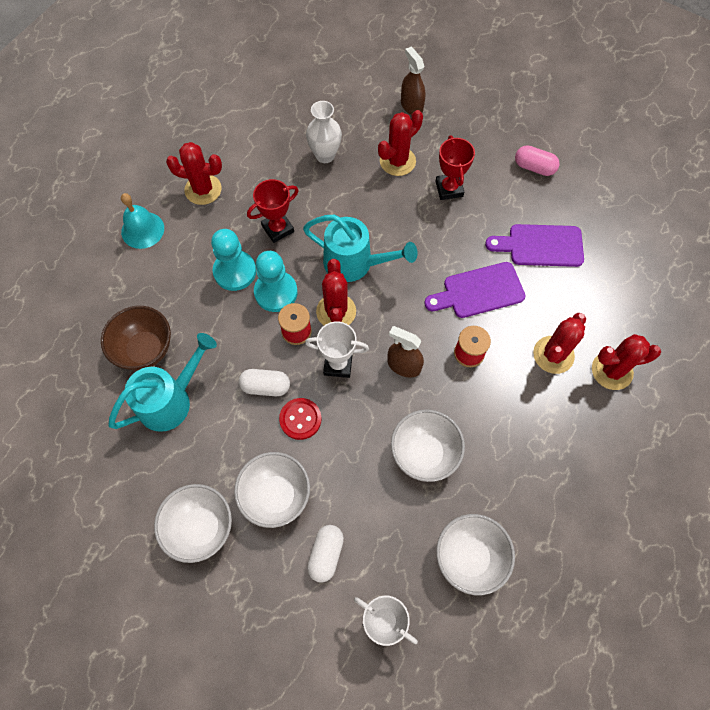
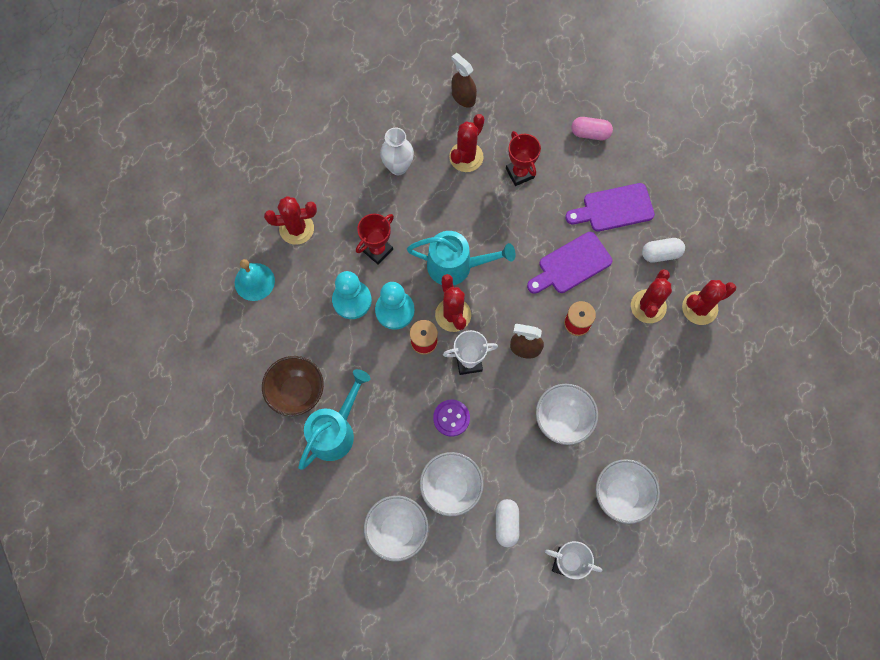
camera: 15 degrees left, 5 degrees up
(266, 386) = (413, 397): white capsule -> white capsule (661, 254)
(300, 419) = (451, 418): red button -> purple button

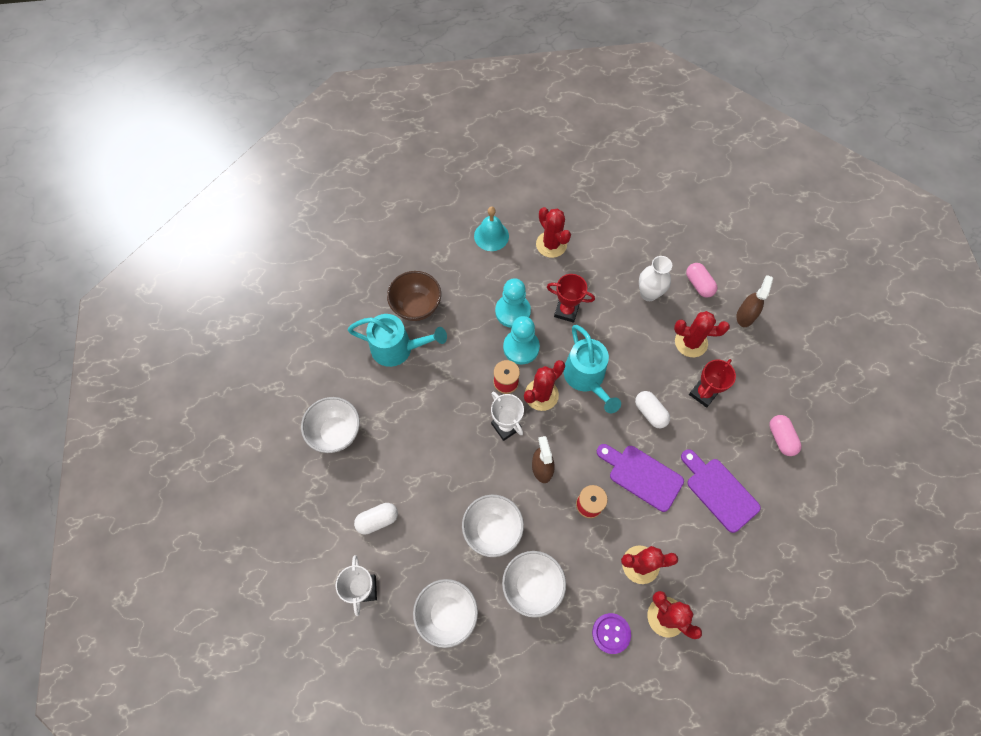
camera: 65 degrees right, 5 degrees down
(411, 119) = (698, 284): none -> pink capsule
(451, 418) = (450, 433): purple button -> purple button (611, 633)
(451, 487) = (390, 459): white bowl -> white bowl (532, 586)
(661, 254) = (700, 555): white capsule -> white capsule (650, 412)

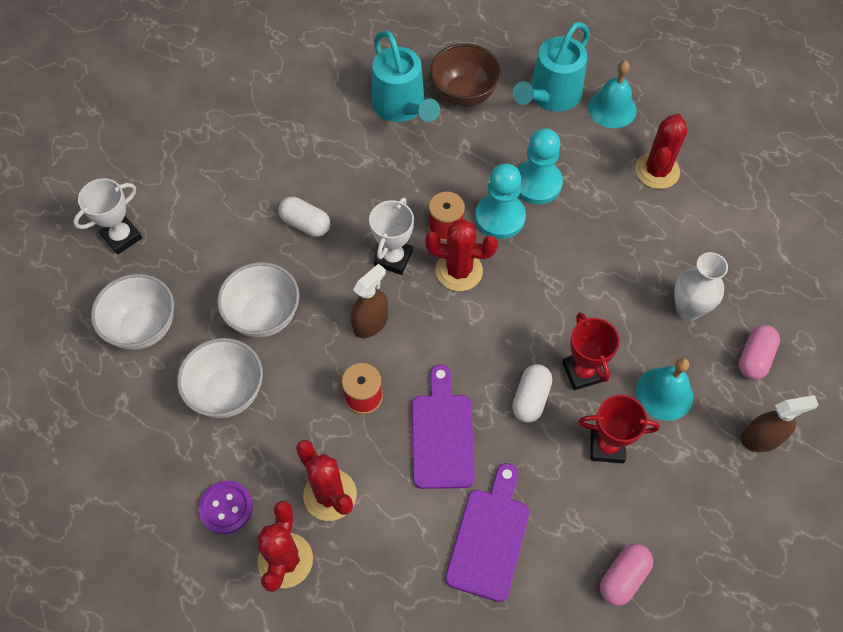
camera: 55 degrees right, 5 degrees down
(336, 432) = (268, 113): white bowl -> none
(377, 520) = (201, 204): white capsule -> white capsule (305, 224)
(566, 311) = (585, 235): red trophy -> red trophy (582, 372)
(586, 379) = (517, 305): turquoise watering can -> turquoise watering can (550, 97)
(691, 342) = (664, 393): red cactus -> turquoise bell

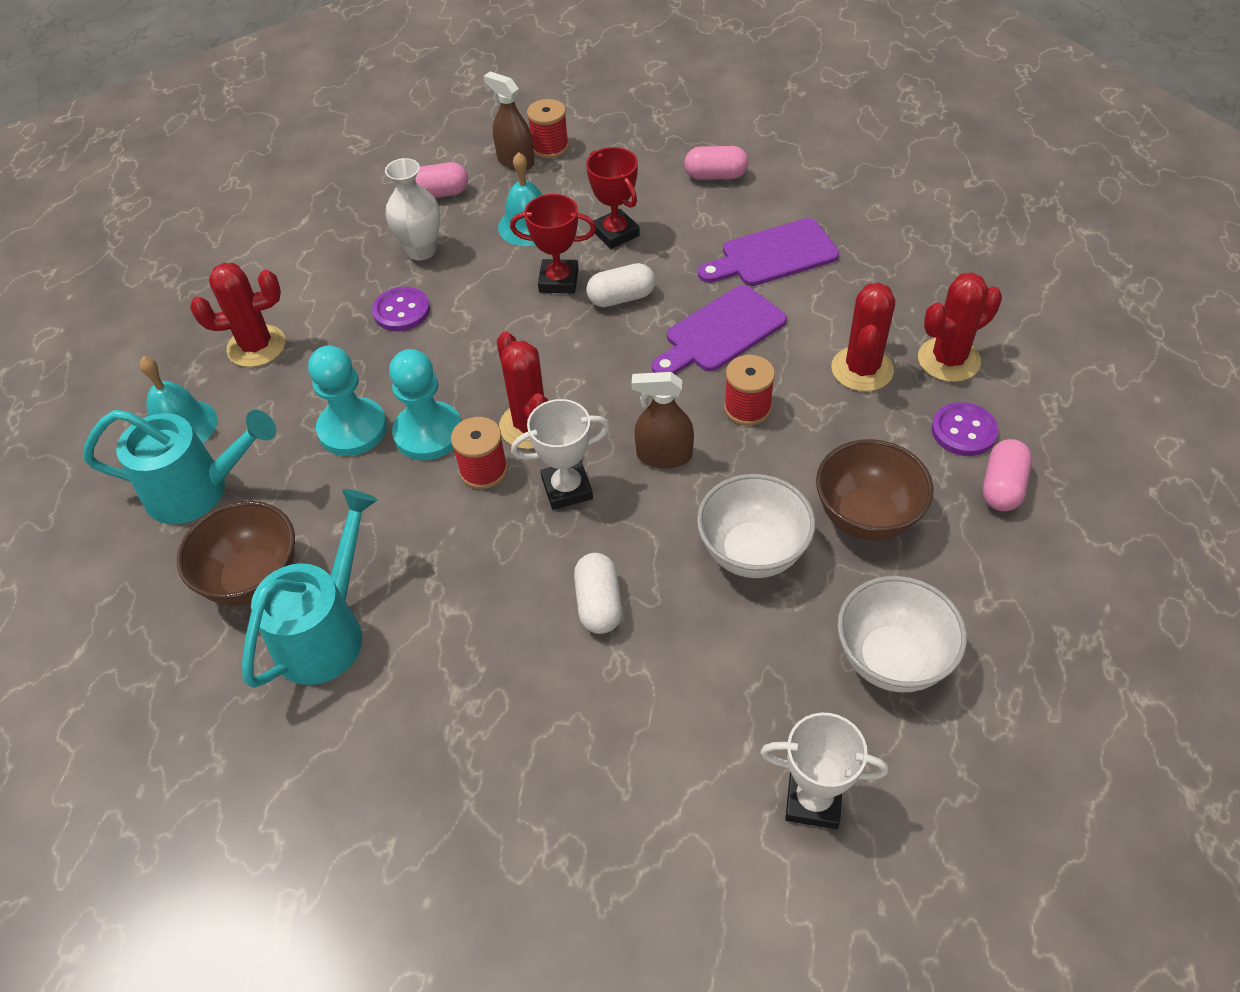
camera: 125 degrees left, 10 degrees down
(170, 487) = (1002, 487): none -> pink capsule
(227, 392) = (866, 517): white bowl -> brown bowl
(582, 372) = (558, 281): red trophy -> red trophy turned 60 degrees clockwise
(628, 262) = (401, 311): none -> purple button
(763, 477) = (550, 147): none -> red spool

